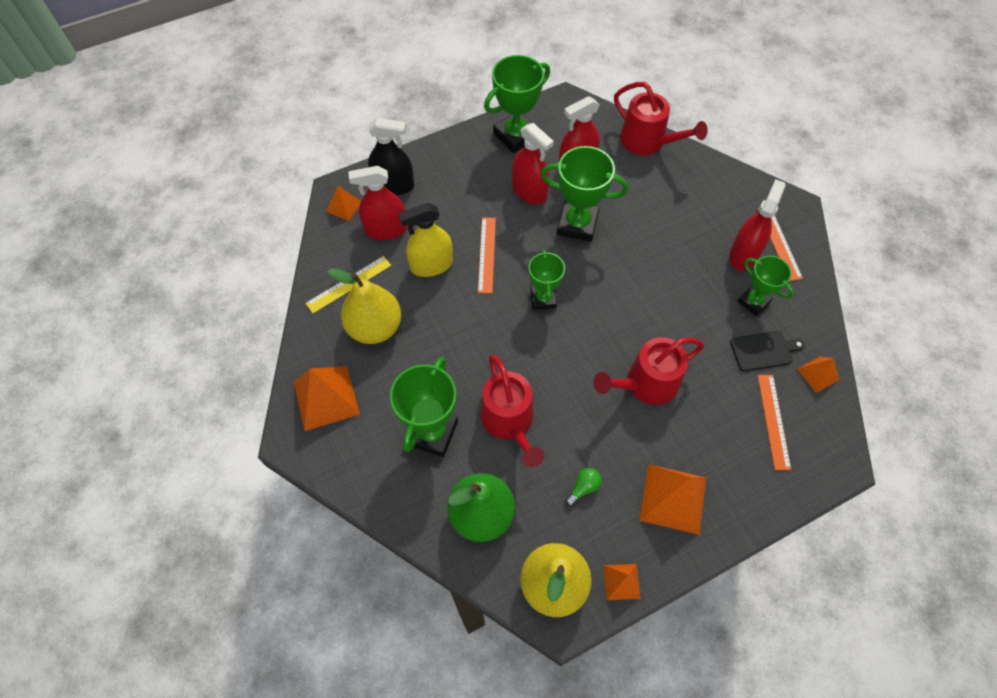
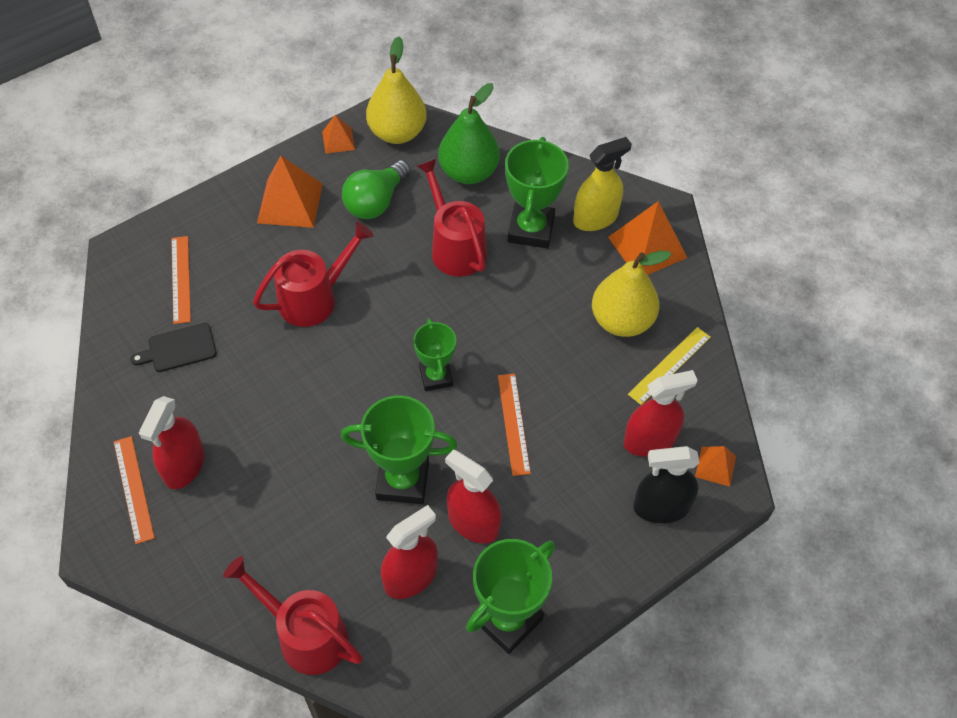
camera: 170 degrees right, 5 degrees down
(431, 265) = (578, 401): yellow spray bottle -> yellow spray bottle (595, 218)
(583, 488) = (376, 202): green light bulb -> green light bulb, size x2.07
(753, 302) = (181, 404): green trophy -> none
(818, 374) = (122, 331): orange pyramid -> none

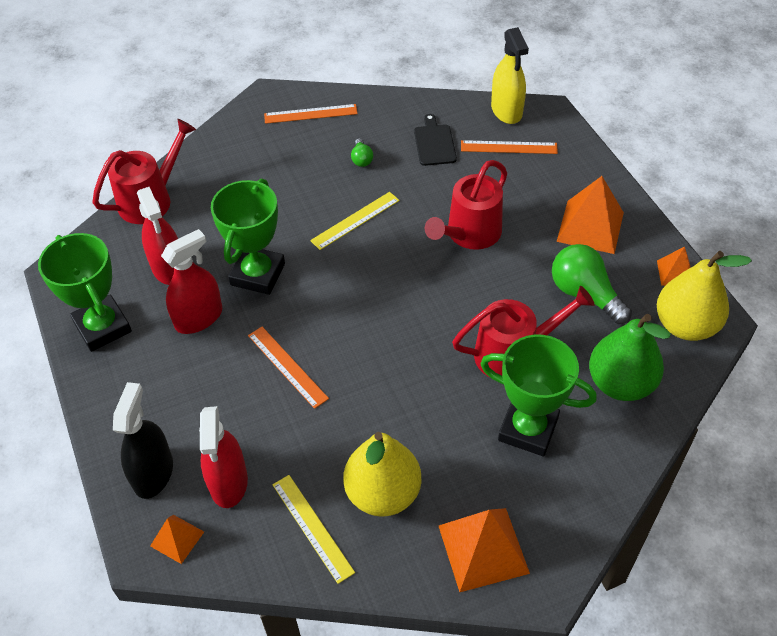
camera: 105 degrees right, 5 degrees down
(184, 465) = (321, 141): red spray bottle -> none
(211, 416) = (361, 159): none -> green light bulb
(309, 403) = (355, 220): none -> yellow ruler
(315, 298) = (469, 234): red watering can -> red watering can turned 60 degrees clockwise
(436, 377) = (357, 313): green trophy -> none
(513, 423) = (287, 366): orange ruler -> orange ruler turned 45 degrees clockwise
(595, 218) = (536, 501): yellow spray bottle -> yellow spray bottle (506, 110)

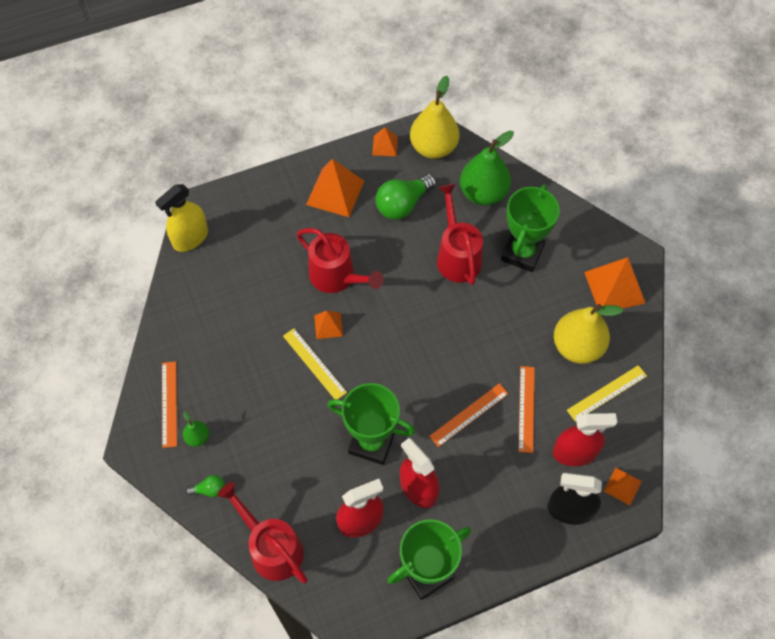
camera: 90 degrees left, 10 degrees up
(273, 137) = (198, 437): none -> green pear
(361, 159) = (238, 358): green light bulb -> green light bulb (209, 489)
(404, 230) = (328, 325): none -> orange pyramid
(434, 143) = (225, 298): black cutting board -> none
(506, 110) = (190, 238): yellow spray bottle -> yellow spray bottle turned 150 degrees clockwise
(508, 147) = (238, 240): orange ruler -> orange ruler (526, 408)

